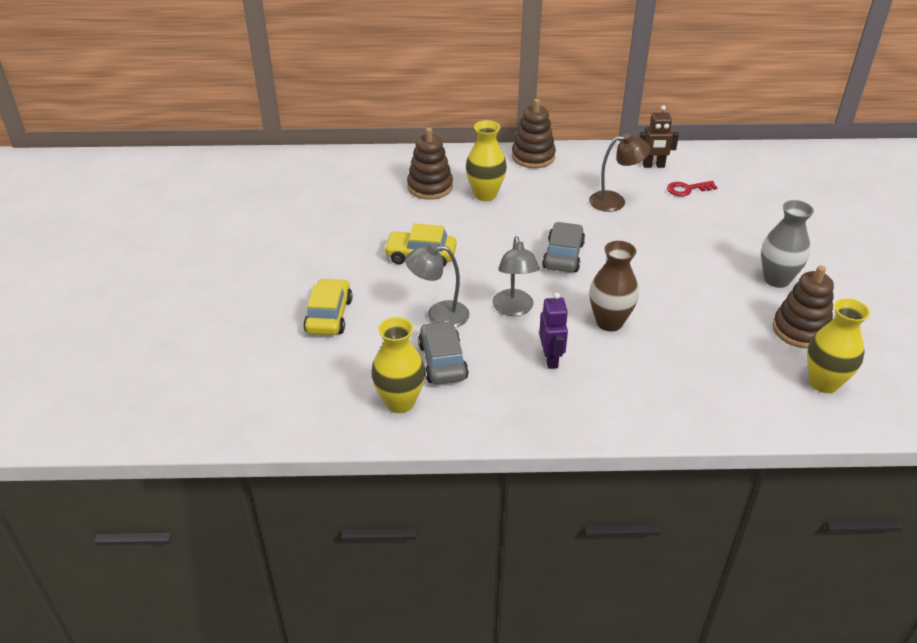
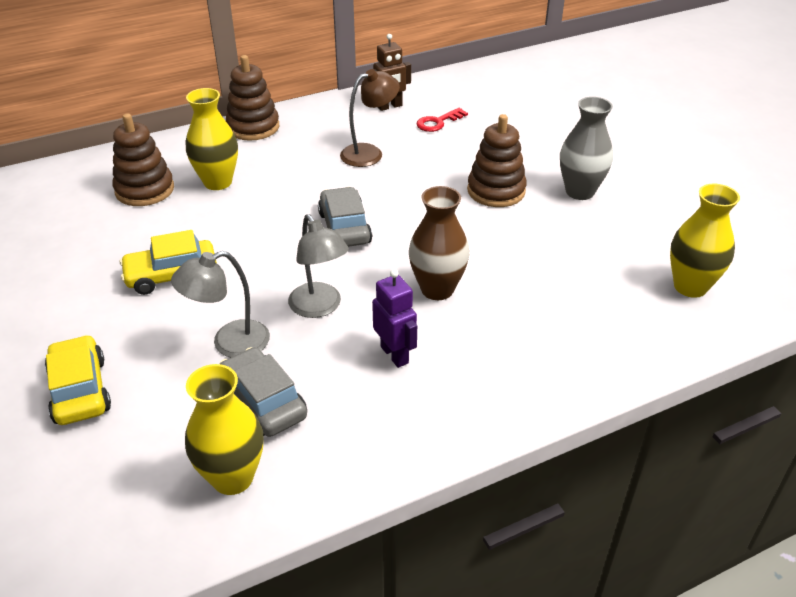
camera: 25 degrees left, 0 degrees up
(800, 330) = (634, 238): brown stacking toy -> brown stacking toy (496, 191)

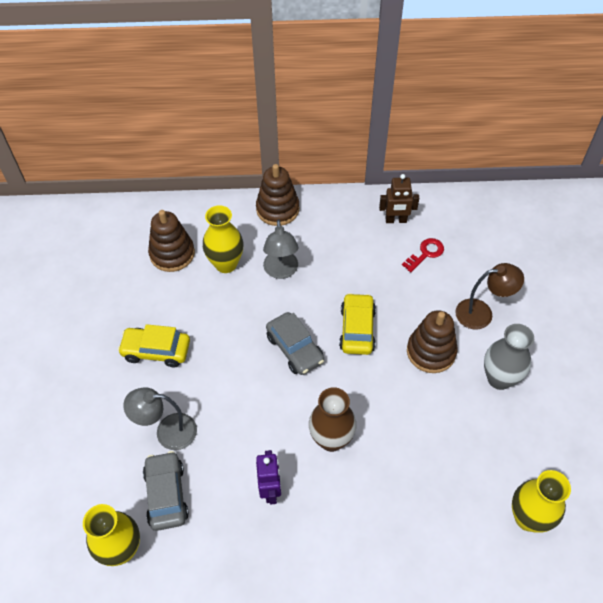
camera: 25 degrees right, 15 degrees up
(80, 390) = (61, 434): yellow car -> yellow car (357, 329)
(319, 307) = (240, 423): grey lamp -> grey lamp (281, 271)
(344, 228) = (295, 349): grey car -> grey car turned 135 degrees clockwise
(369, 153) = (353, 271): brown lamp -> brown lamp (482, 313)
(438, 122) = (425, 253): red key -> red key turned 150 degrees clockwise

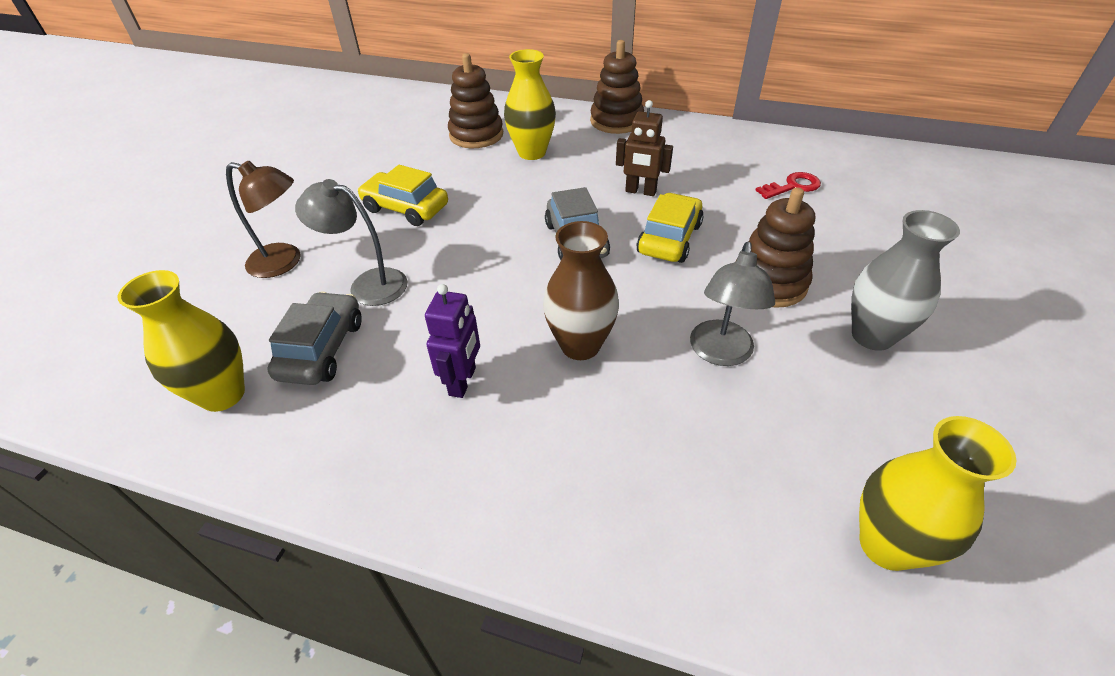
camera: 20 degrees right, 10 degrees down
(281, 271) = (595, 169): grey lamp -> grey lamp (720, 353)
(396, 220) = (761, 152): brown robot -> brown robot (640, 191)
(482, 313) = (860, 258): brown lamp -> brown lamp (284, 262)

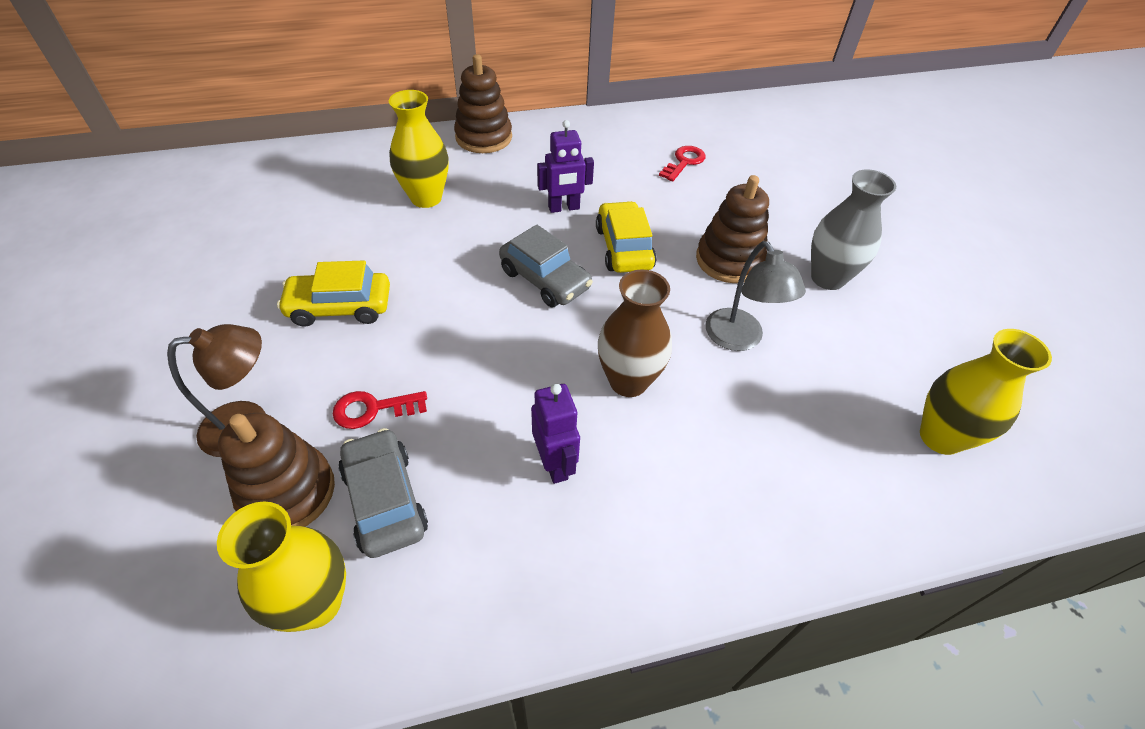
camera: 35 degrees left, 5 degrees up
(367, 284) = (373, 409): grey lamp -> red key
(476, 135) = (348, 195): brown stacking toy -> brown stacking toy (287, 492)
(640, 191) = (564, 208): brown robot -> purple robot

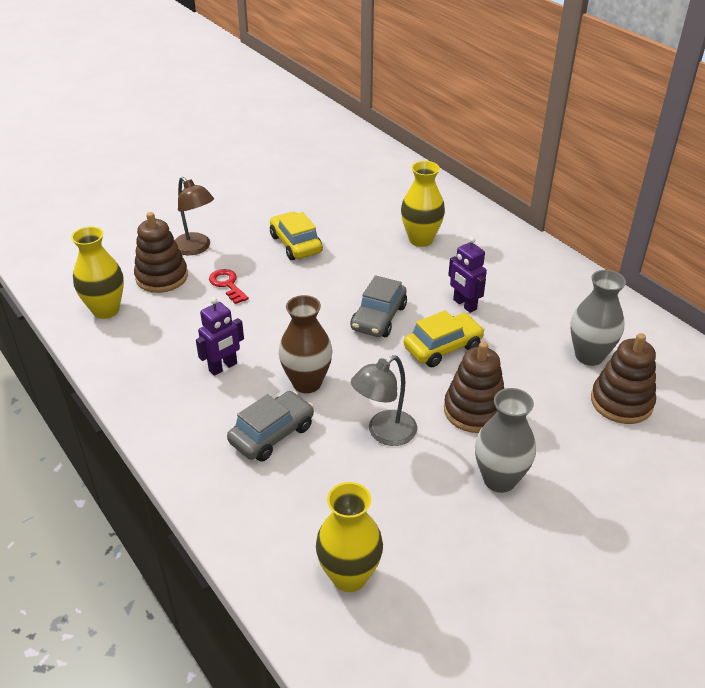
camera: 70 degrees right, 10 degrees down
(385, 500) = (170, 310): grey car -> grey car (272, 434)
(484, 137) = (515, 241): brown stacking toy -> brown stacking toy (621, 402)
(684, 162) = (589, 356): red key -> grey vase

